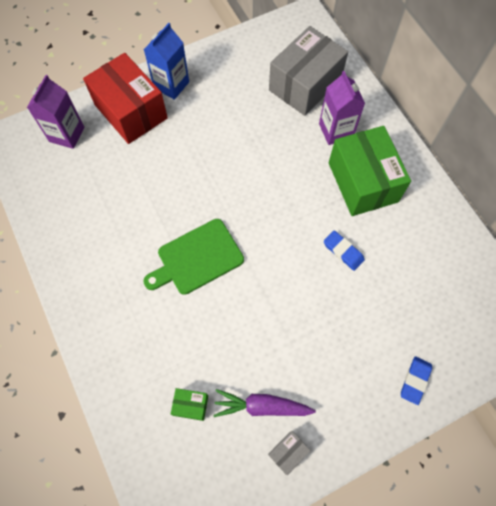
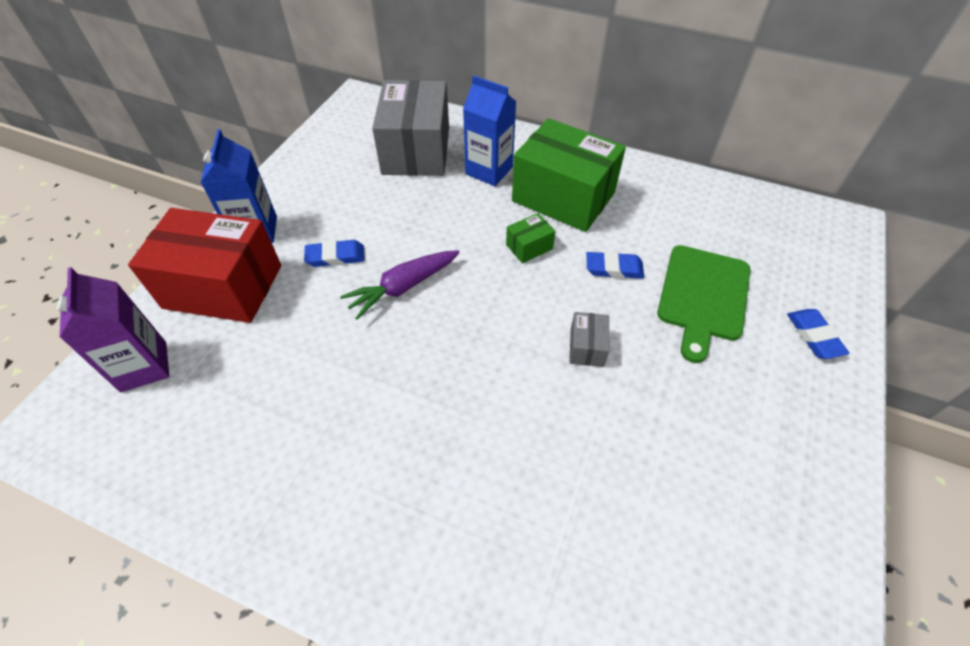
camera: 40 degrees left, 15 degrees down
(190, 405) = (635, 575): green box -> green box (529, 247)
(197, 258) = (464, 388): green cutting board -> green cutting board (703, 296)
(198, 132) = (335, 256): none -> blue eraser
(262, 406) = (713, 496): purple carrot -> purple carrot (403, 287)
(288, 452) = (798, 524): grey box -> grey box (587, 347)
(336, 130) = (489, 170): purple carton -> blue carton

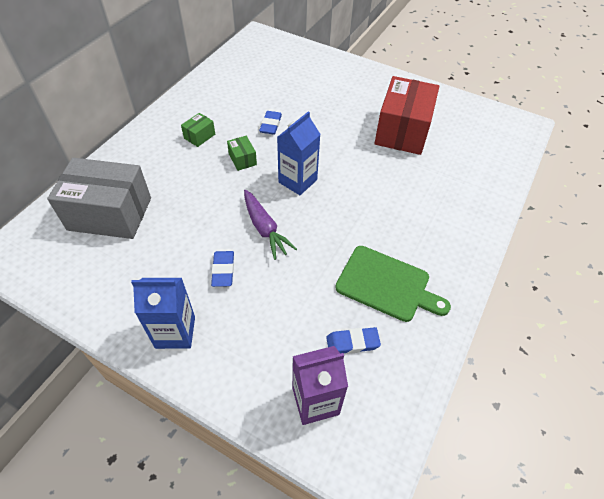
camera: 85 degrees left, 0 degrees up
(223, 287) = (238, 351): red box -> red box (402, 131)
(489, 170) = (155, 171): blue carton -> blue carton (297, 181)
(563, 197) = (199, 136): green box -> green box, size x0.42
(587, 347) = (328, 146): grey box -> none
(703, 296) = (299, 95): green cutting board -> green cutting board (387, 284)
(814, 336) = (330, 66): blue eraser -> blue eraser (352, 342)

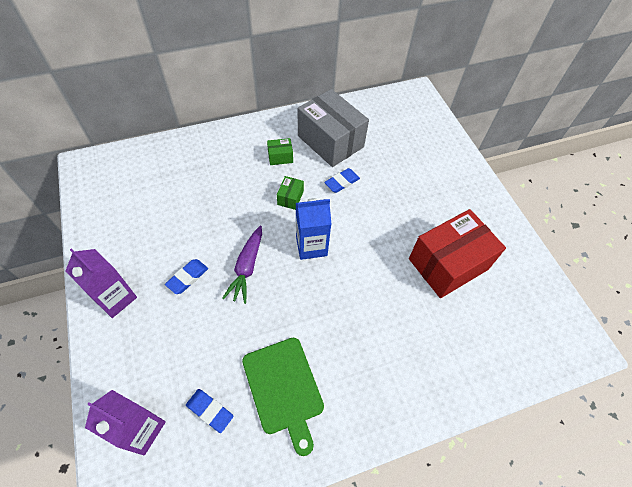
camera: 40 degrees right, 5 degrees up
(110, 214) = (165, 179): grey box -> grey box (330, 141)
(175, 332) = (116, 298): blue carton -> purple carton

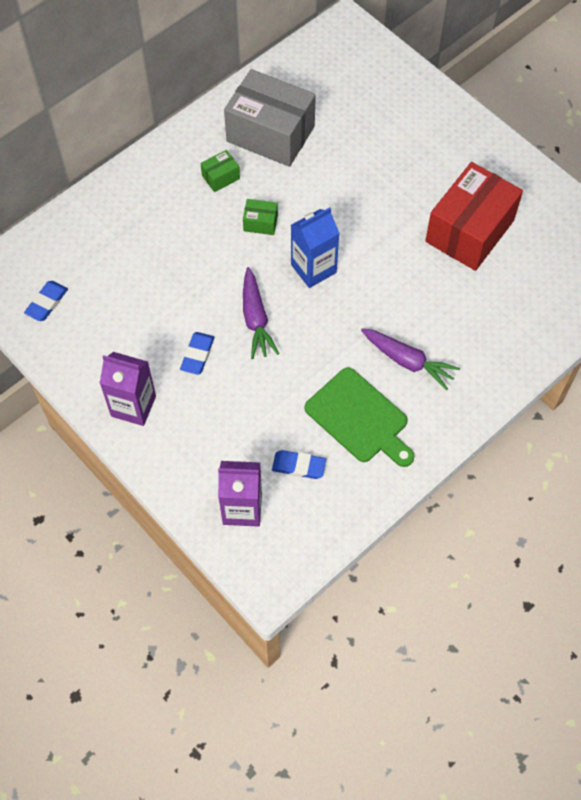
camera: 20 degrees left, 5 degrees up
(290, 198) = (260, 223): green box -> green box turned 75 degrees counterclockwise
(342, 182) = (310, 181): blue eraser -> blue eraser (47, 303)
(349, 354) = (407, 361): none -> purple carrot

